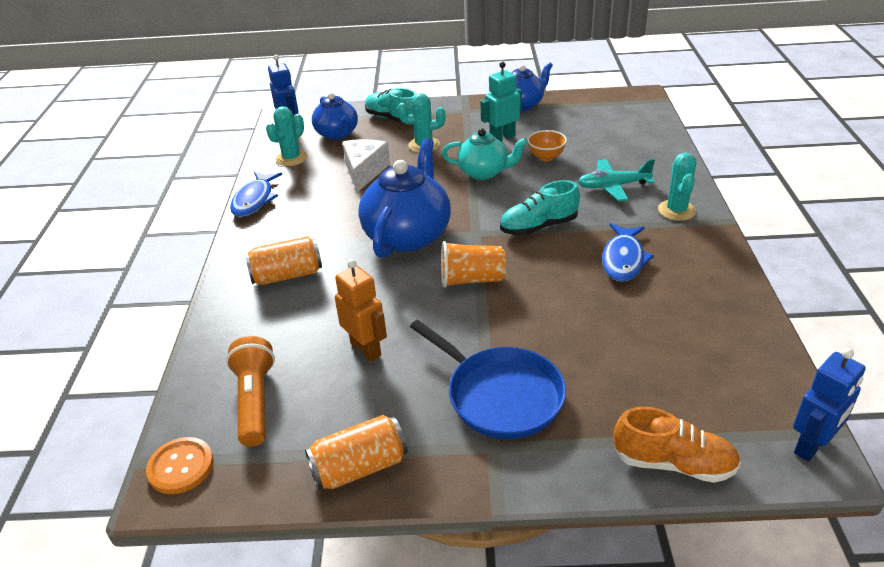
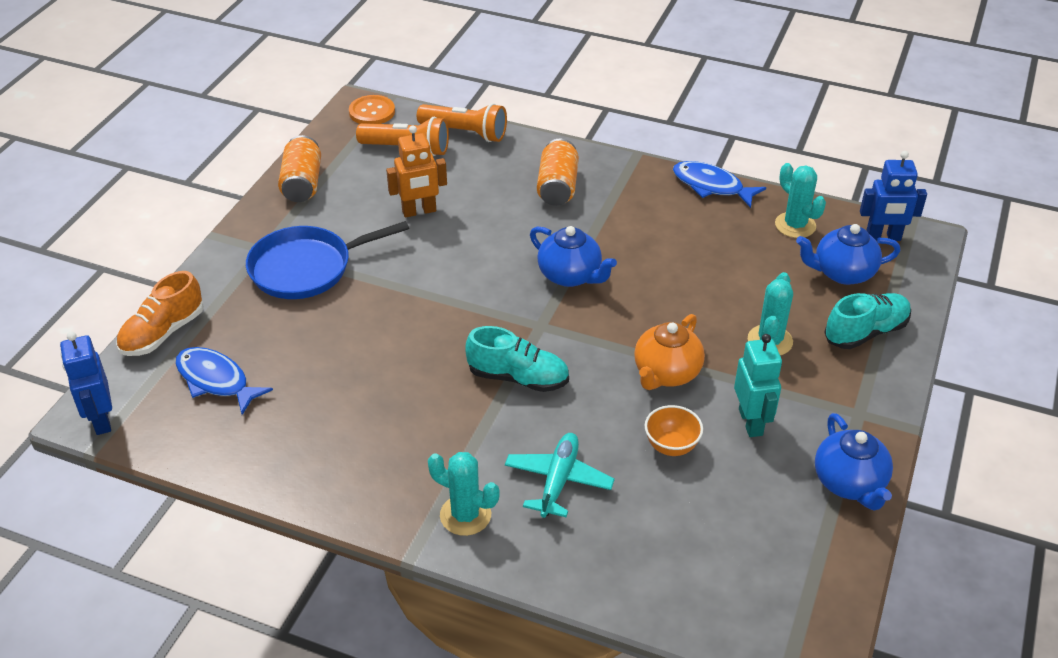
camera: 110 degrees right, 5 degrees up
(209, 365) = (465, 133): none -> orange flashlight
(364, 171) = (728, 274): white cheese -> none
(408, 235) = (570, 276): blue teapot -> blue teapot, size x0.62
(471, 279) = (463, 297): orange cup -> none
(484, 172) = (666, 373): turquoise teapot -> orange teapot
(538, 226) = (518, 378): turquoise shoe -> turquoise shoe turned 105 degrees clockwise
(623, 259) = (411, 420): blue fish -> blue fish (216, 380)

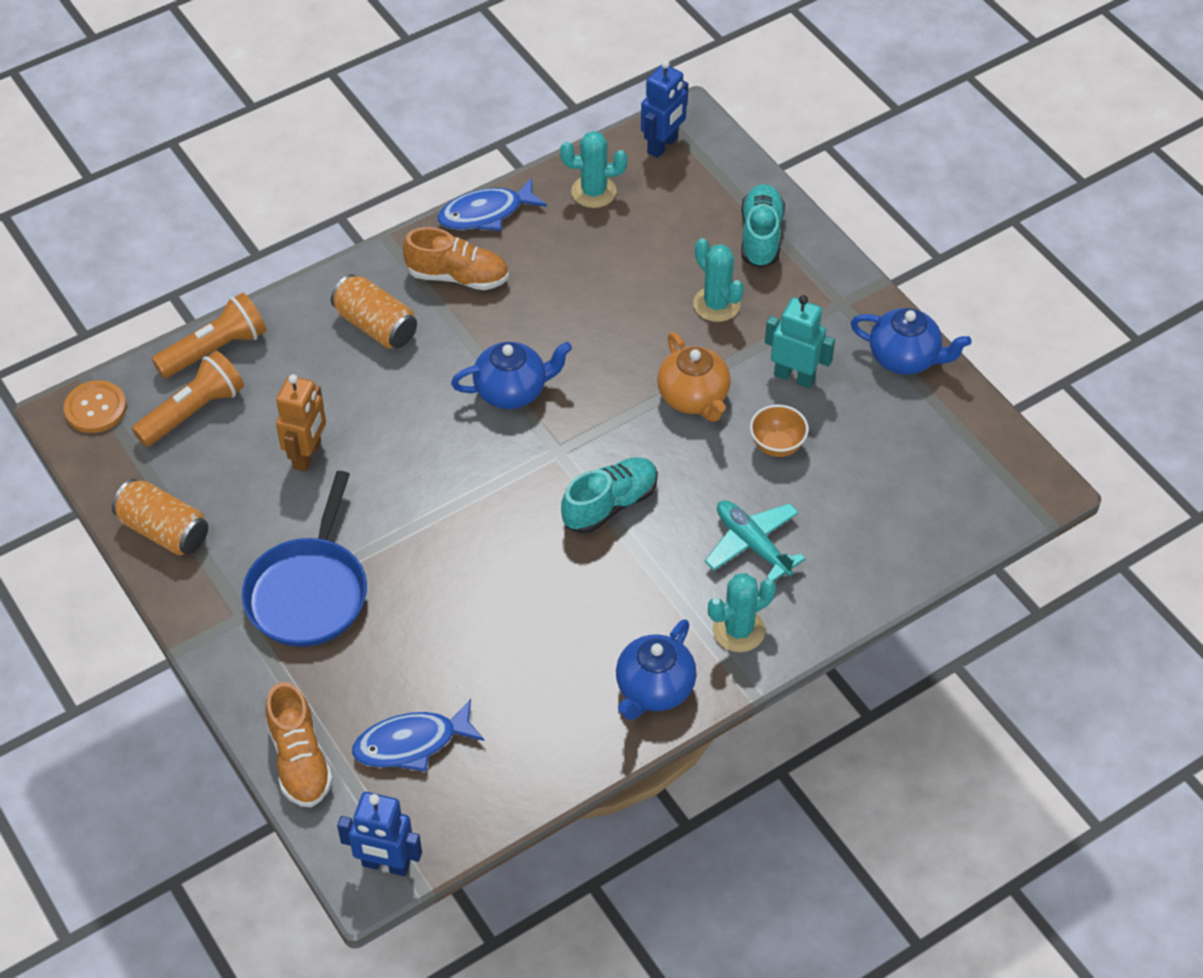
camera: 55 degrees left, 10 degrees up
(641, 201) = (458, 276): none -> orange shoe
(842, 273) = (680, 202): blue teapot -> blue teapot (654, 689)

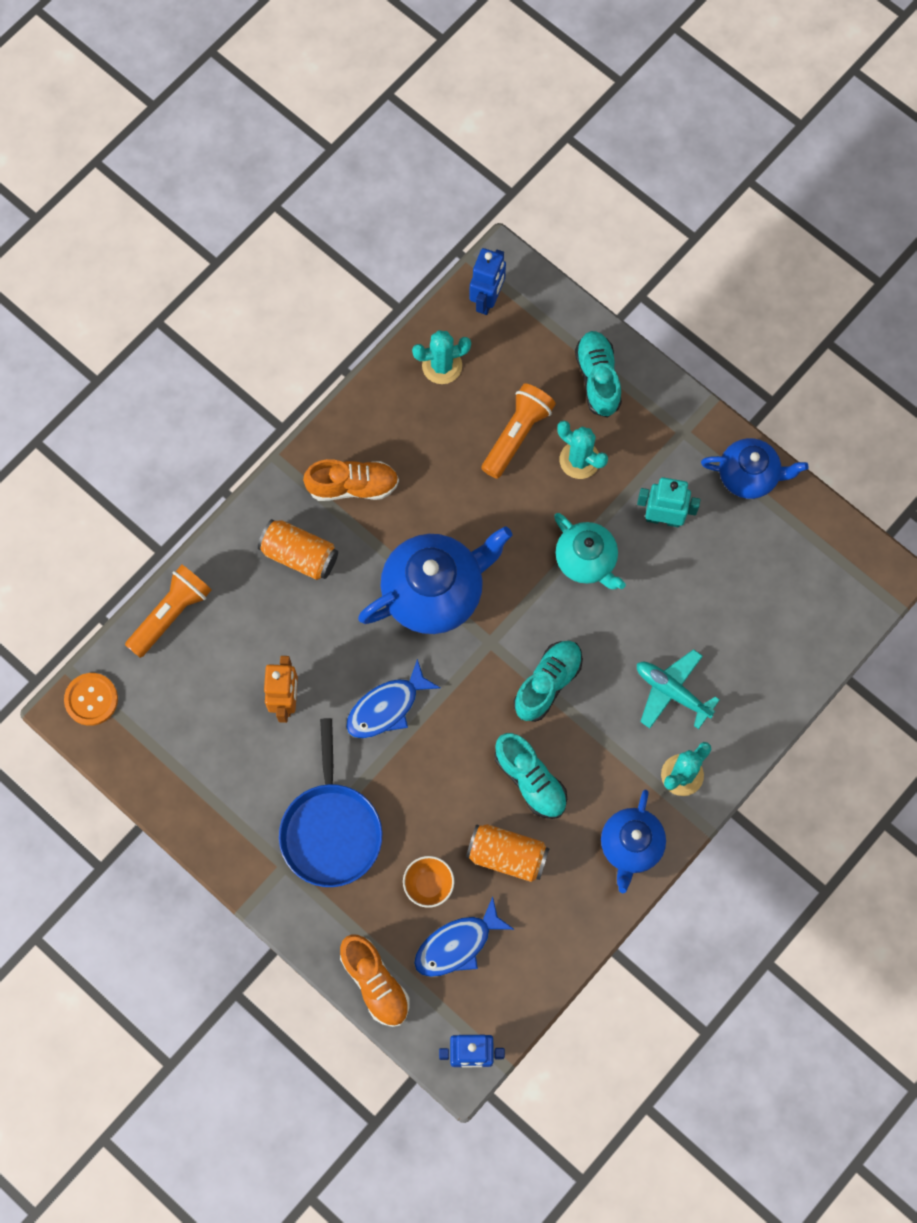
camera: 15 degrees left, 20 degrees up
(164, 531) = (193, 803): orange can -> orange can (507, 855)
(193, 411) = (175, 681): orange flashlight -> orange flashlight (517, 435)
(486, 213) = (356, 412): blue fish -> blue fish (387, 707)
(512, 390) = (435, 592): blue teapot -> blue teapot, size x1.61
(557, 595) = (530, 780): none -> turquoise shoe
(694, 398) = (586, 560): orange teapot -> turquoise teapot
(777, 445) = (666, 591): orange bowl -> orange bowl (429, 885)

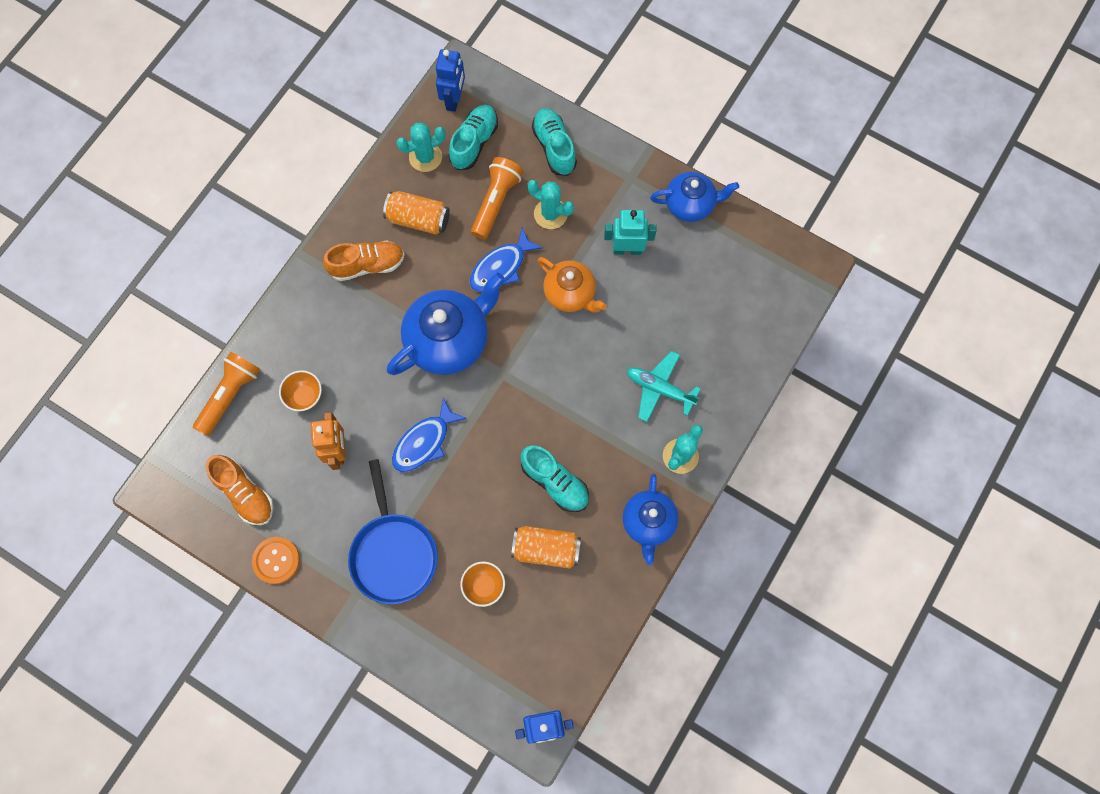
camera: 10 degrees left, 0 degrees up
(91, 699) = (172, 478): orange button -> orange button (276, 560)
(257, 630) = (305, 396): none -> orange bowl
(299, 555) = (331, 329): orange can -> orange can (418, 219)
(375, 983) = (451, 678): orange shoe -> orange shoe (245, 493)
(457, 944) = (516, 633): blue fish -> blue fish (501, 267)
(547, 683) = (555, 399): turquoise shoe -> turquoise shoe (474, 142)
(586, 560) = (570, 294): turquoise teapot -> orange teapot

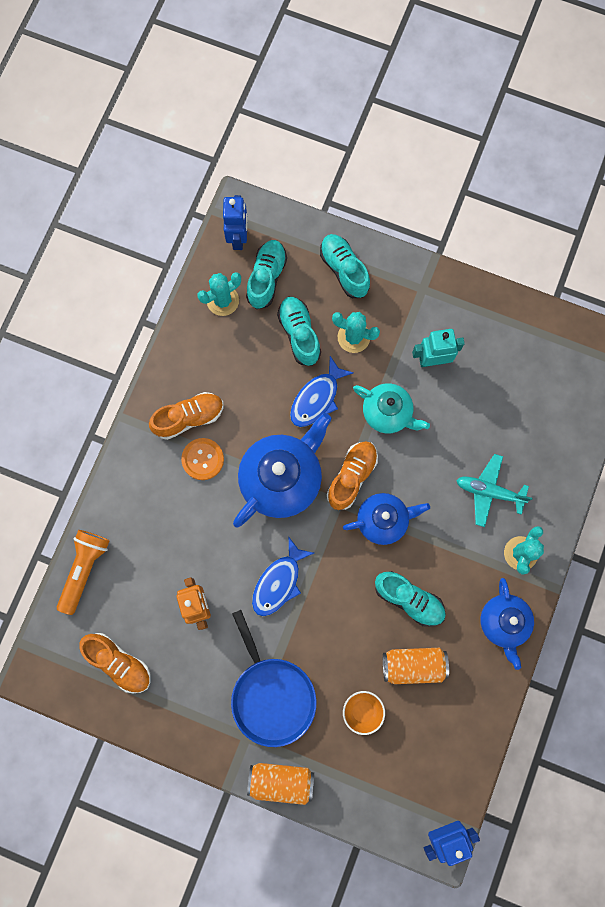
camera: 10 degrees left, 5 degrees up
(276, 560) = (162, 721): orange button -> orange button (202, 459)
(305, 396) = (156, 558): orange bowl -> none
(418, 219) = (228, 364): orange can -> orange can (281, 780)
(496, 202) = (299, 334): orange flashlight -> turquoise shoe
(520, 350) = (351, 477): none -> orange shoe
(570, 294) = (388, 413): orange teapot -> turquoise teapot
(690, 204) = (484, 305): blue teapot -> blue teapot (383, 520)

